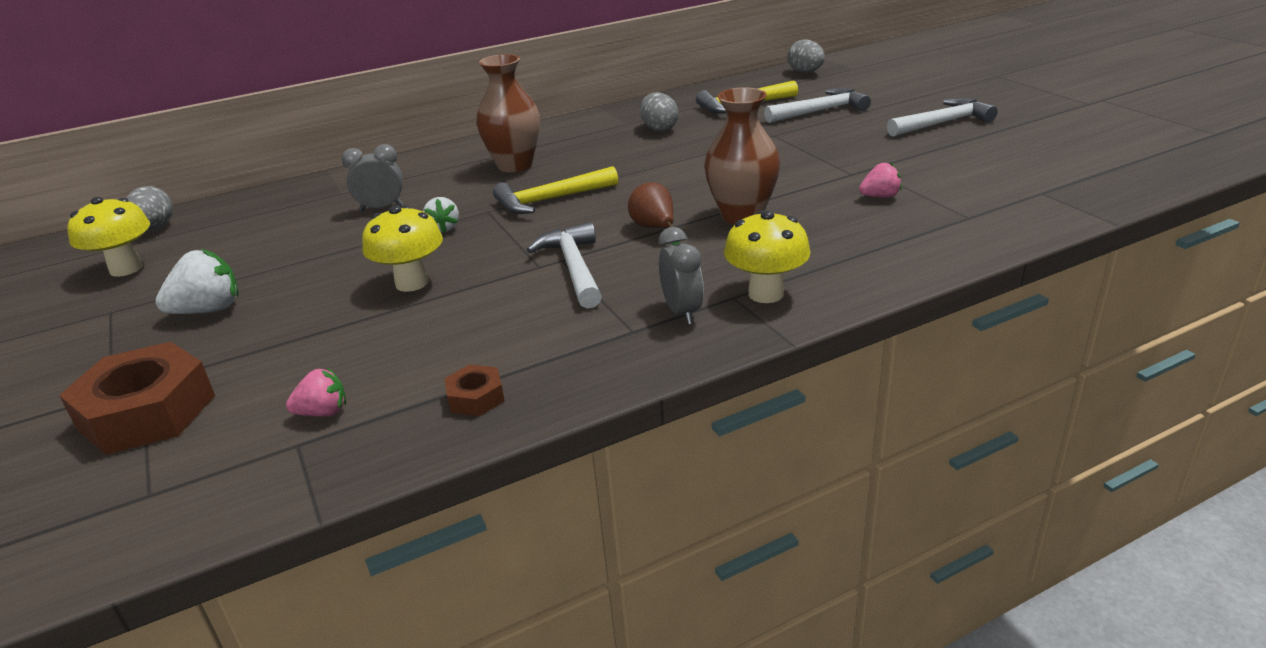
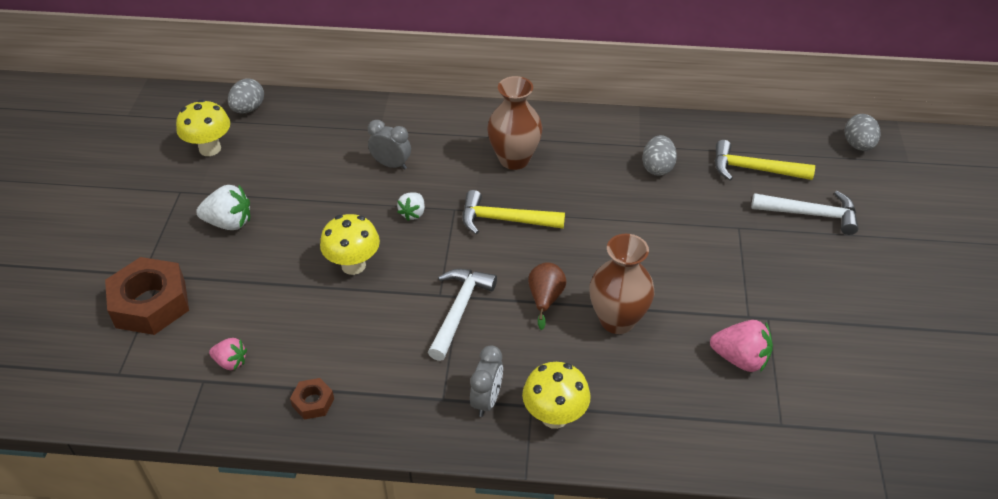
camera: 30 degrees right, 15 degrees up
(880, 197) = (740, 359): pink strawberry -> pink strawberry, size x1.60
(943, 123) = (898, 291): white hammer -> none

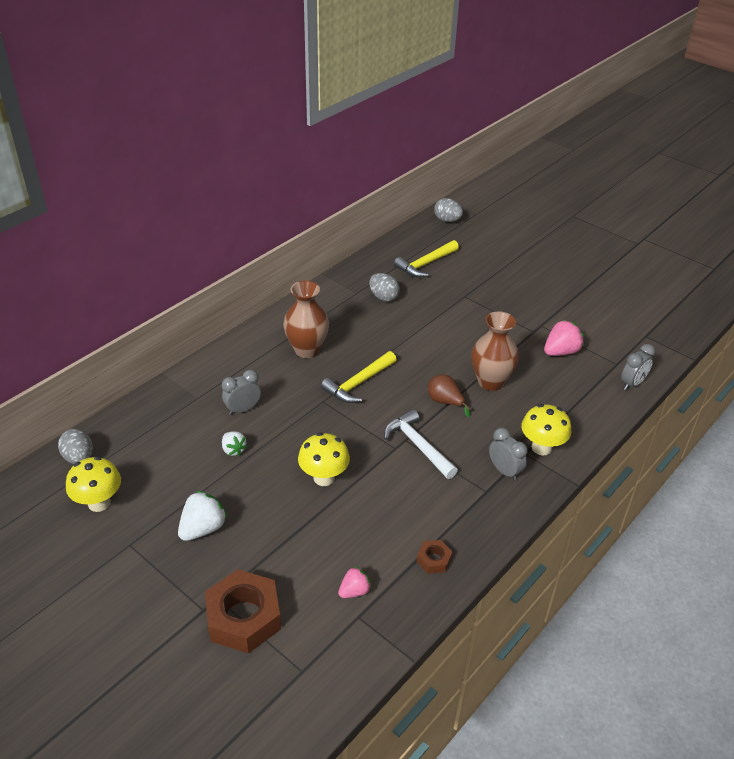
camera: 55 degrees left, 5 degrees down
(413, 213) = (305, 423): white strawberry -> white strawberry (233, 450)
(760, 457) = (632, 384): none -> grey clock
(811, 214) = (481, 266): white hammer -> none

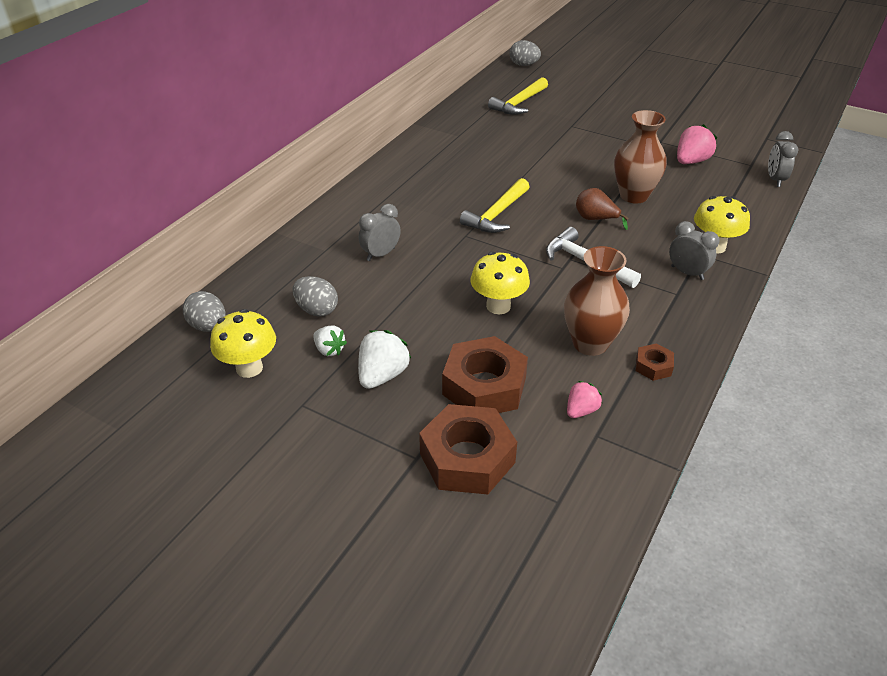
camera: 10 degrees left, 0 degrees up
(233, 450) = (386, 294): white strawberry -> white strawberry (329, 350)
(283, 553) = (484, 386): none -> brown nut
(307, 350) = (428, 191): brown vase -> brown vase (590, 343)
(383, 297) = (488, 136): grey egg -> grey egg (317, 310)
(632, 384) = (775, 180): grey clock -> grey clock turned 150 degrees clockwise

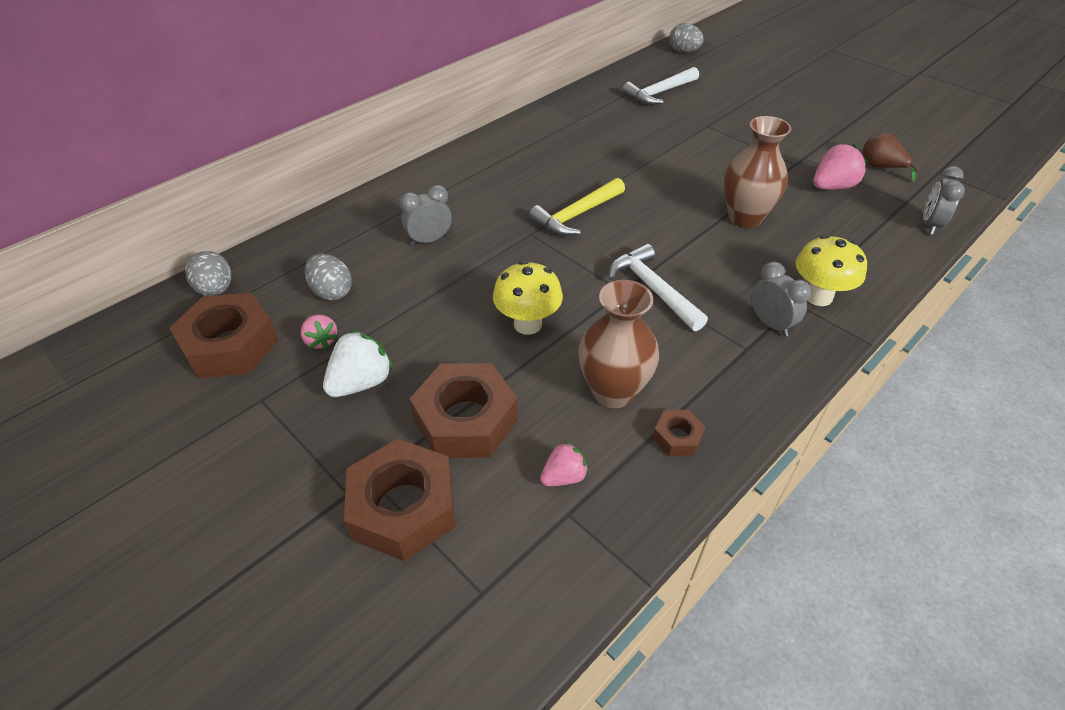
camera: 15 degrees right, 5 degrees up
(249, 368) = (230, 345): yellow mushroom -> brown nut
(329, 350) = (321, 341): white strawberry -> pink strawberry
(519, 103) = (659, 93): yellow hammer -> white hammer
(595, 219) = (687, 239): brown pear -> brown pear (880, 167)

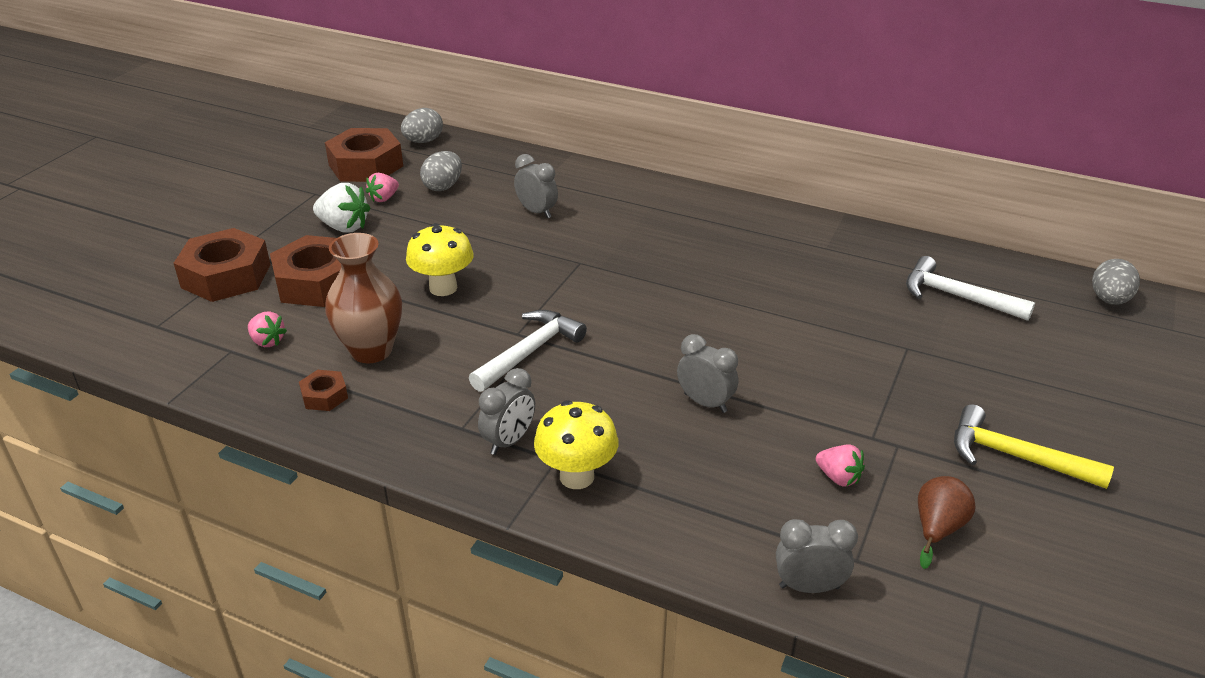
camera: 70 degrees right, 10 degrees down
(576, 215) = (629, 283): yellow hammer -> yellow hammer (1015, 457)
(744, 217) = (705, 403): brown vase -> grey clock
(832, 187) = (838, 477): pink strawberry -> pink strawberry, size x0.62

